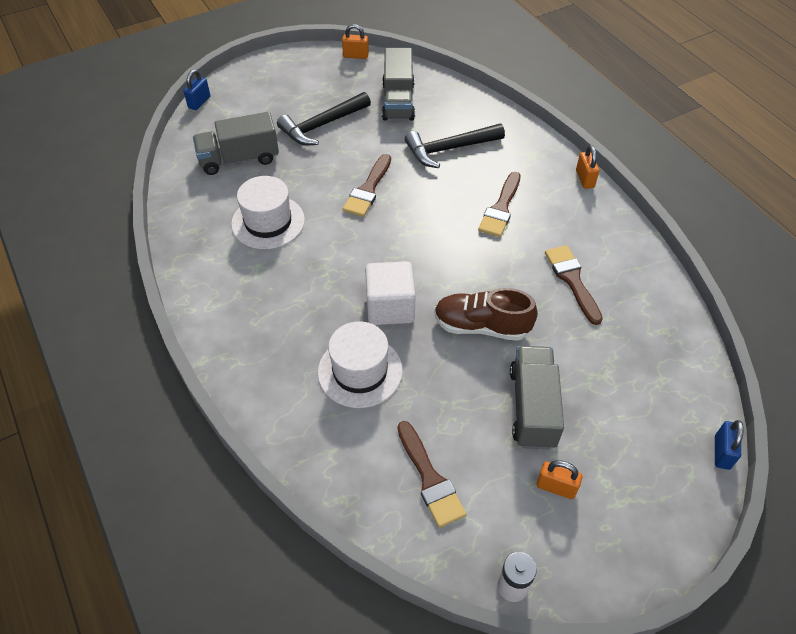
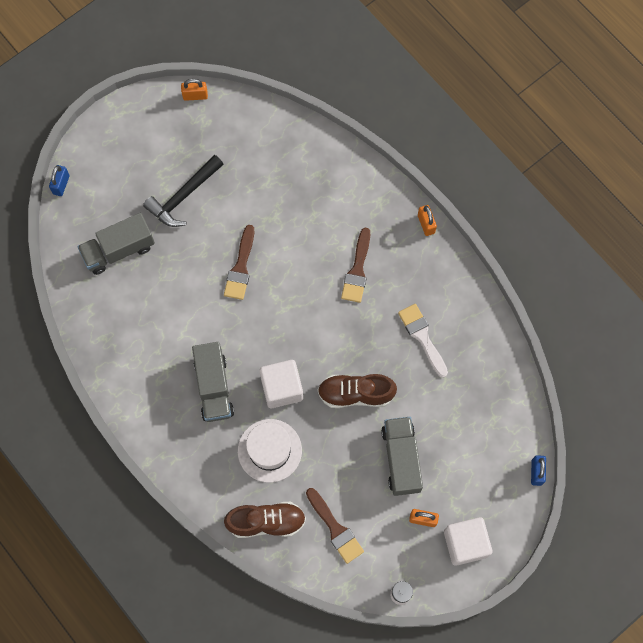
camera: 10 degrees left, 20 degrees up
(268, 222) = (163, 318): white hat -> none
(336, 455) = (266, 522): none -> brown shoe
(398, 101) = (247, 153): grey truck -> grey truck (214, 387)
(449, 149) = (304, 207): black hammer -> none
(572, 280) = (422, 337): brown brush -> white brush
(616, 530) = (465, 543): none -> white cube

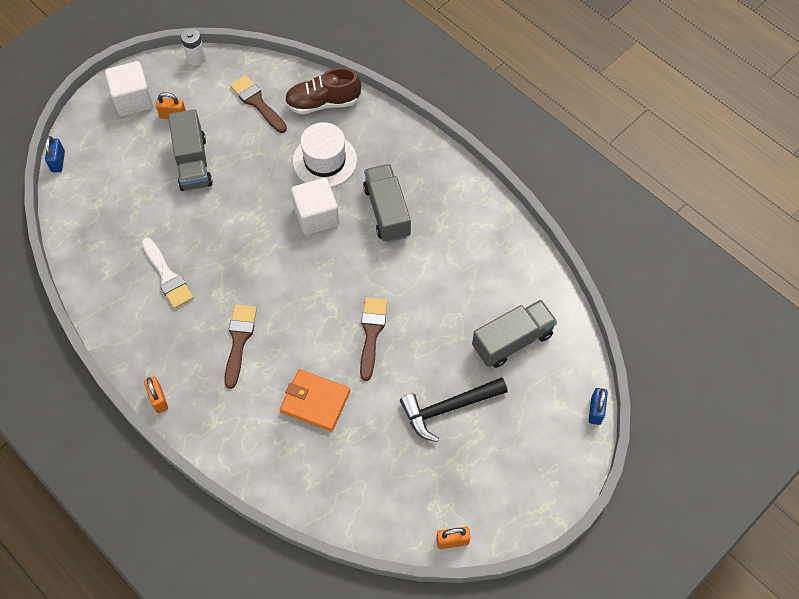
camera: 175 degrees right, 10 degrees down
(183, 196) = (448, 408): black hammer -> black hammer turned 150 degrees counterclockwise
(294, 211) = (315, 401): none -> orange wallet
(355, 394) = (239, 217): brown shoe -> none

